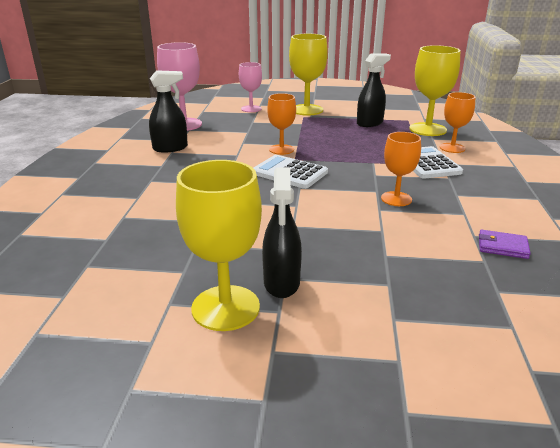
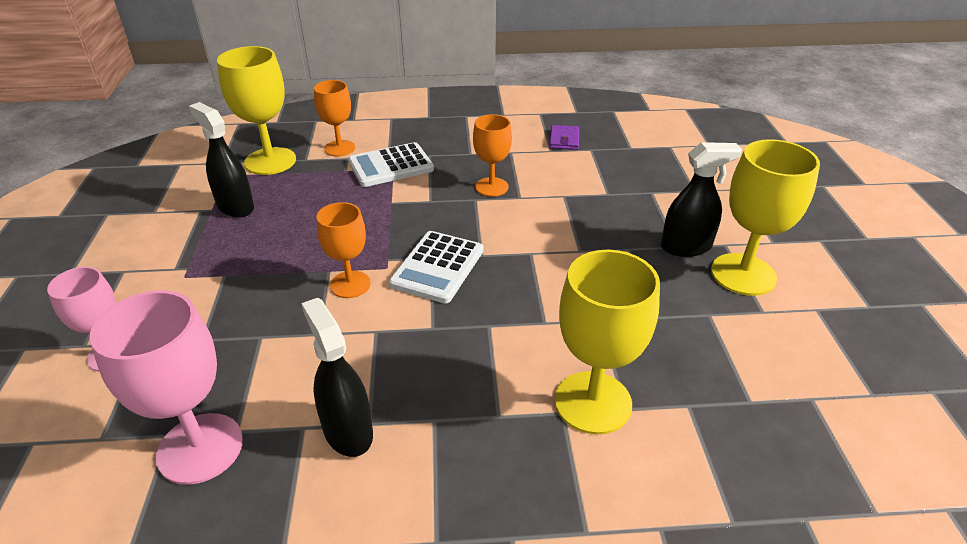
camera: 100 degrees left, 10 degrees up
(306, 110) = (145, 276): yellow goblet -> yellow goblet (593, 402)

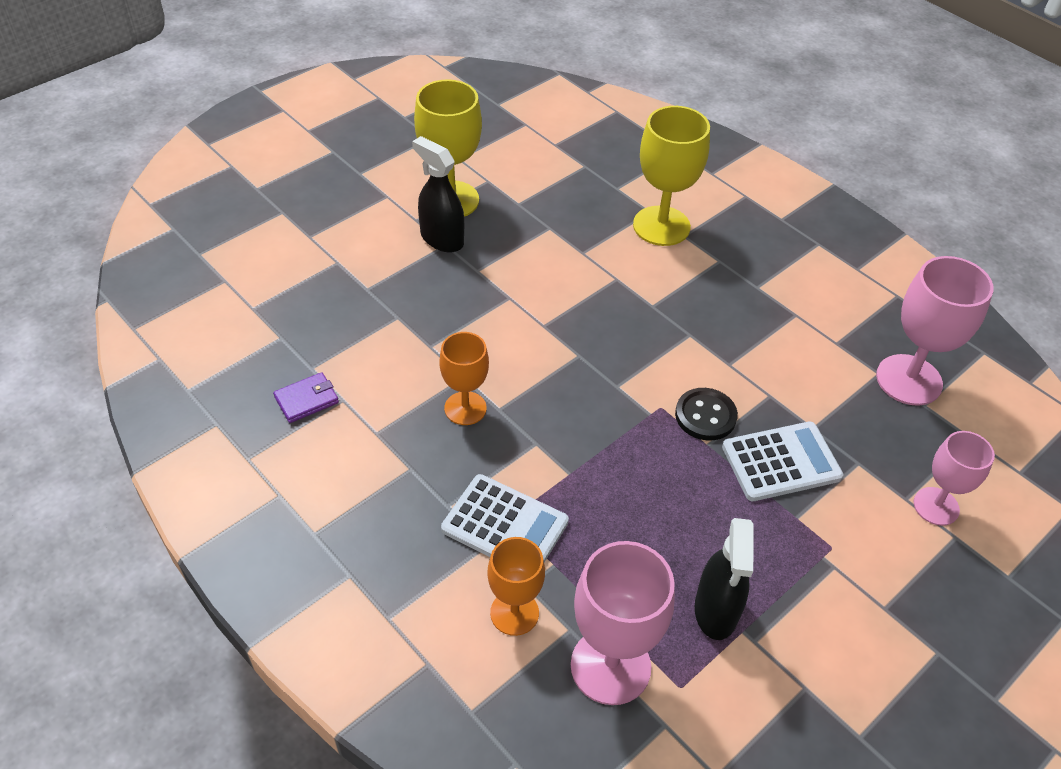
camera: 130 degrees left, 10 degrees up
(270, 161) = (610, 666): yellow goblet -> pink goblet
(348, 431) = (812, 320): black spray bottle -> none
(350, 284) = (705, 416): orange goblet -> black button
(437, 267) = (624, 373): white calculator -> white calculator (781, 462)

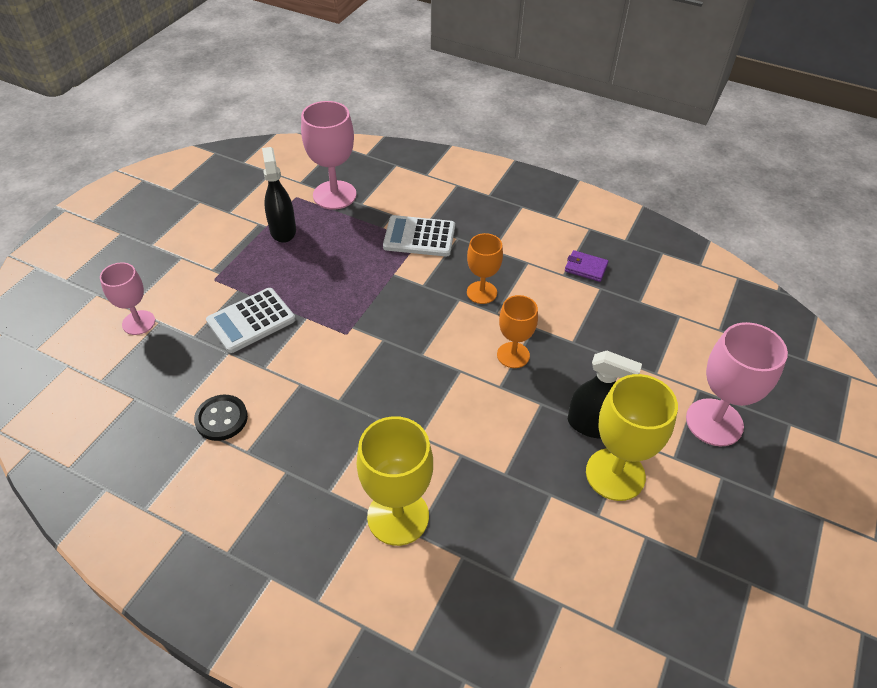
camera: 160 degrees right, 0 degrees up
(306, 400) = (586, 268): purple wallet -> purple wallet turned 75 degrees clockwise
(514, 613) = (394, 202): orange goblet -> orange goblet (513, 355)
(705, 416) = (311, 337): black button -> black button (221, 419)
(909, 380) = (145, 416): pink goblet -> pink goblet (714, 422)

